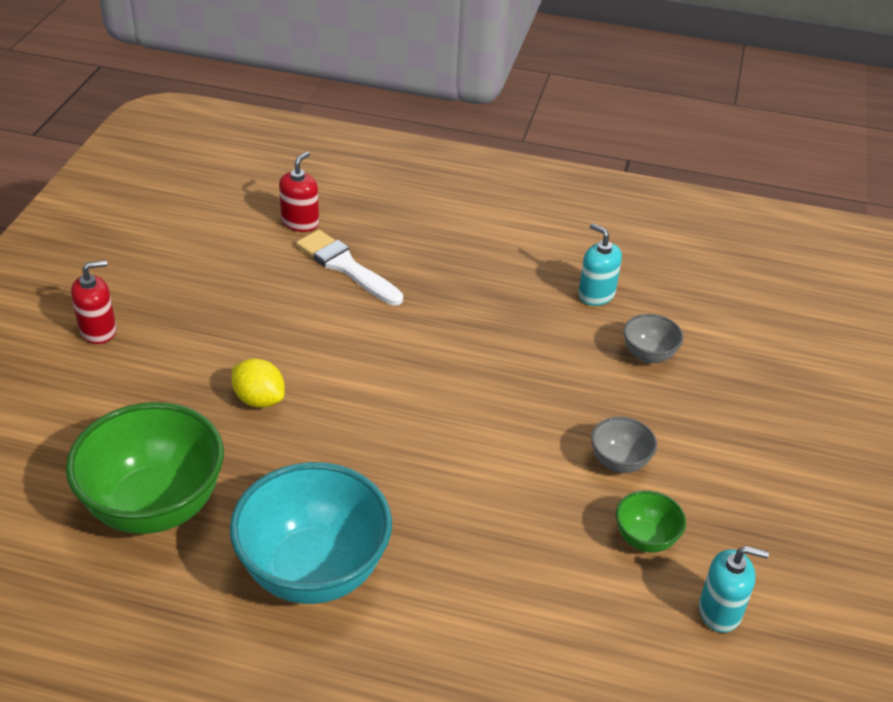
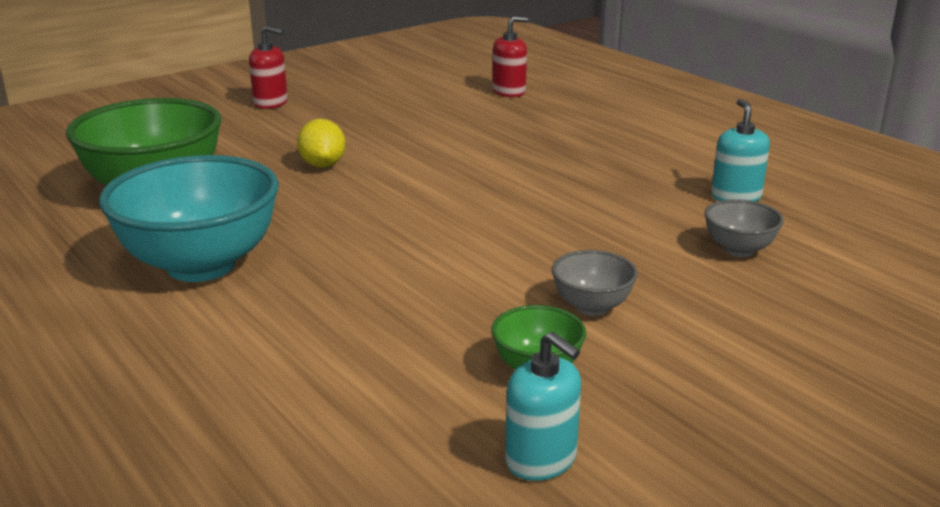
camera: 40 degrees right, 15 degrees down
(346, 267) = (509, 121): white brush -> none

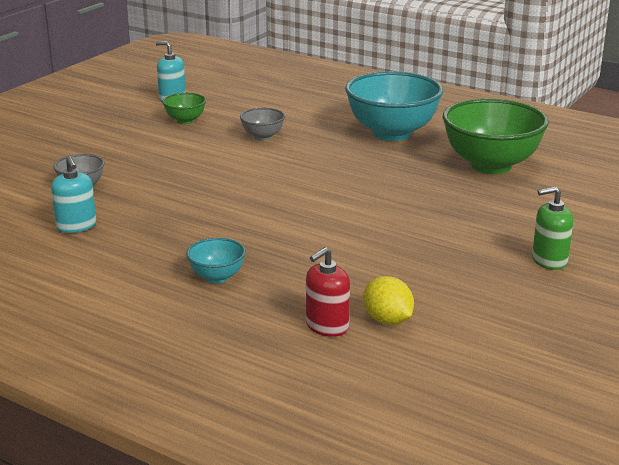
camera: 160 degrees right, 0 degrees up
(271, 103) = (549, 260): red soap dispenser -> green soap dispenser
(323, 165) = (408, 202): yellow lemon -> yellow lemon (387, 320)
(584, 131) = (217, 277): none -> turquoise bowl
(591, 306) = (167, 146): grey bowl -> grey bowl (262, 137)

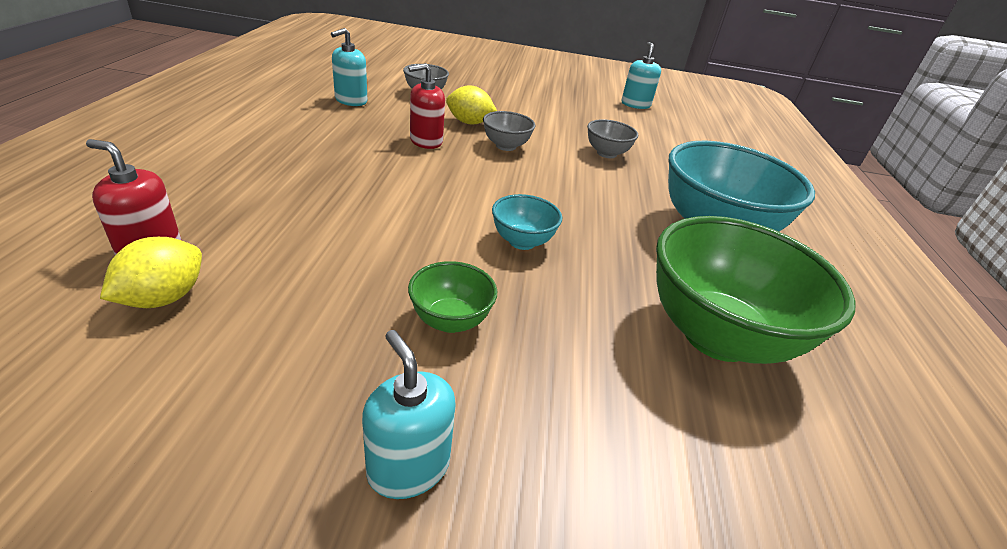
camera: 60 degrees right, 10 degrees up
(168, 178) = (469, 123): none -> yellow lemon
(185, 120) = (597, 115): green bowl -> green bowl (450, 320)
(197, 204) = (426, 141): none -> red soap dispenser
(217, 277) = (268, 170): turquoise bowl -> turquoise bowl (522, 241)
(226, 172) = (506, 146): none -> grey bowl
(549, 260) = (408, 467): green soap dispenser -> turquoise soap dispenser

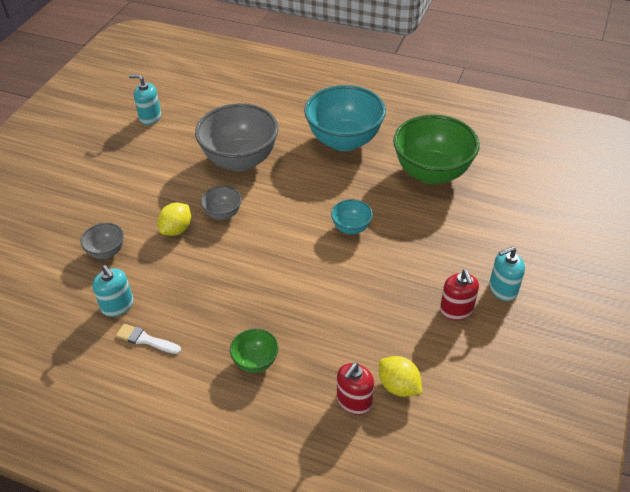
camera: 70 degrees left, 10 degrees up
(302, 114) = (145, 340): none -> white brush
(426, 141) = (210, 260): red soap dispenser -> red soap dispenser (456, 310)
(450, 320) = (419, 268): green bowl -> green bowl (256, 361)
(606, 153) = (240, 160): grey bowl -> grey bowl, size x2.15

